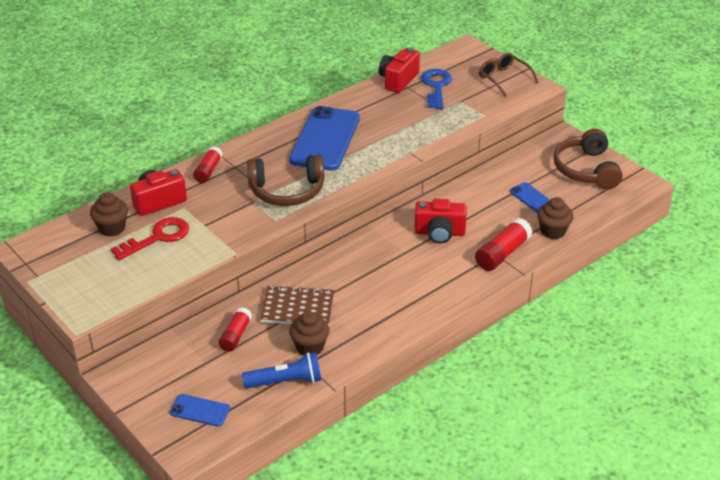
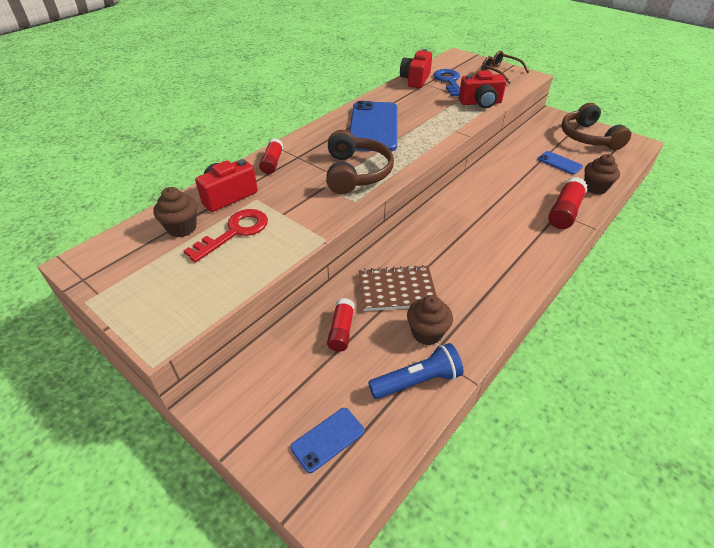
camera: 10 degrees left, 5 degrees up
(200, 410) = (328, 439): blue phone -> blue phone turned 45 degrees counterclockwise
(287, 191) = (356, 173): brown headphones -> brown headphones turned 75 degrees counterclockwise
(439, 233) = (498, 200): red camera -> red camera (480, 103)

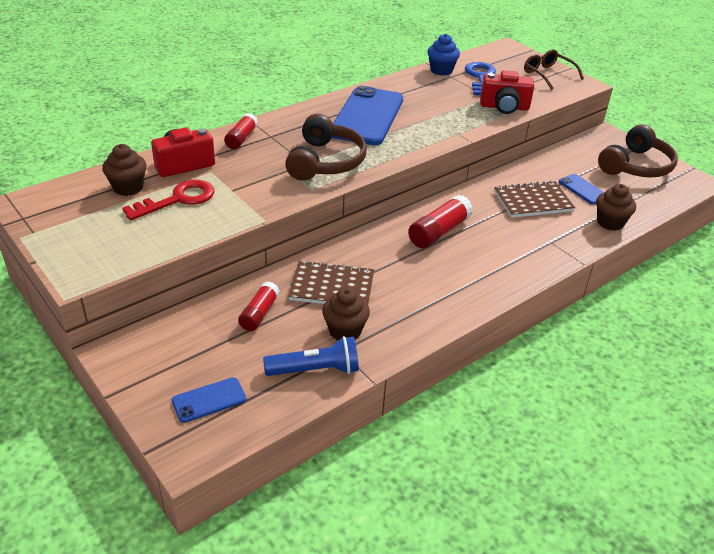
camera: 10 degrees right, 5 degrees down
(415, 80) = (441, 70): red camera -> blue cupcake
(526, 179) = (533, 201): none -> brown notebook
(564, 212) = (558, 242): red glue stick -> red glue stick (439, 232)
(588, 137) = (636, 166): brown headphones -> brown headphones turned 135 degrees counterclockwise

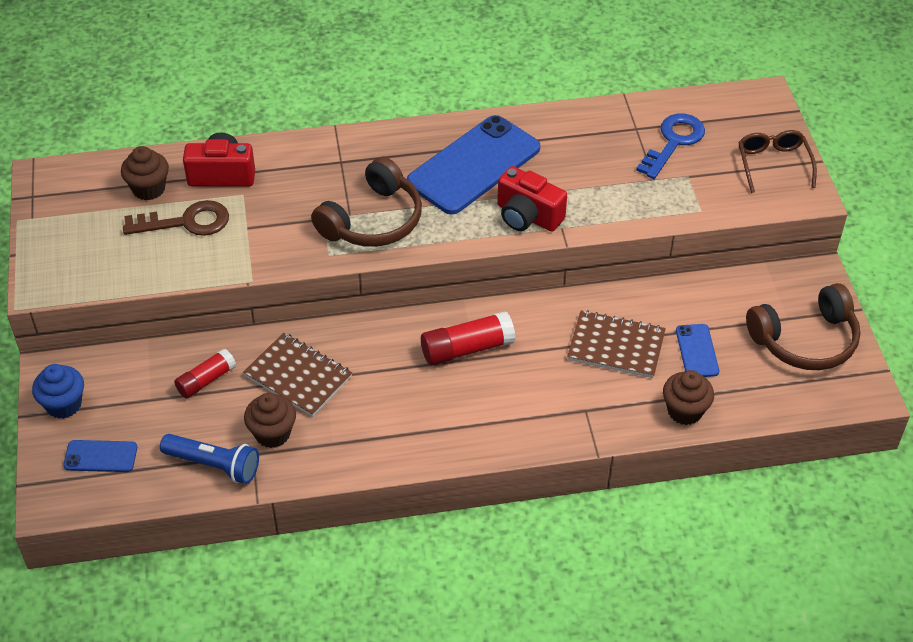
camera: 30 degrees right, 10 degrees up
(178, 199) = (186, 222): red key -> brown key
(241, 138) = (307, 155): red glue stick -> none
(441, 70) = (632, 114): blue cupcake -> blue cupcake (64, 405)
(504, 107) = (659, 203): red camera -> red camera (527, 216)

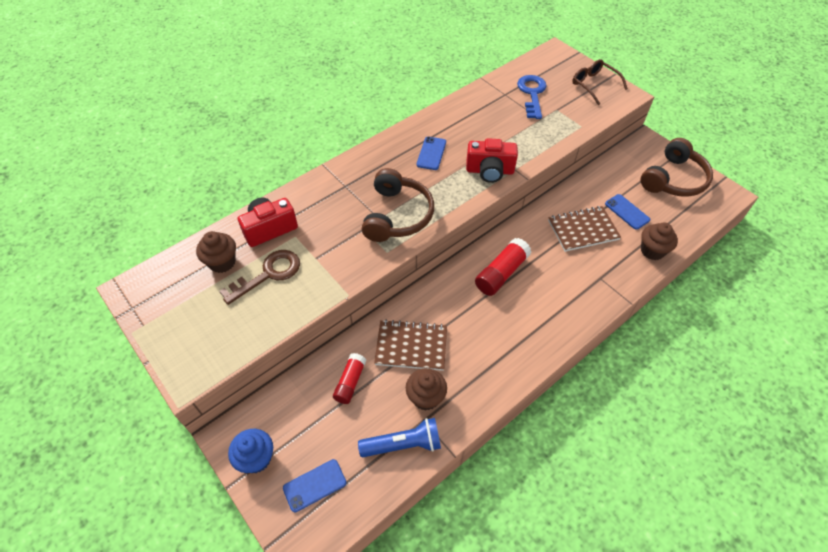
camera: 30 degrees left, 5 degrees up
(474, 165) = (431, 153): blue phone -> blue phone, size x0.46

